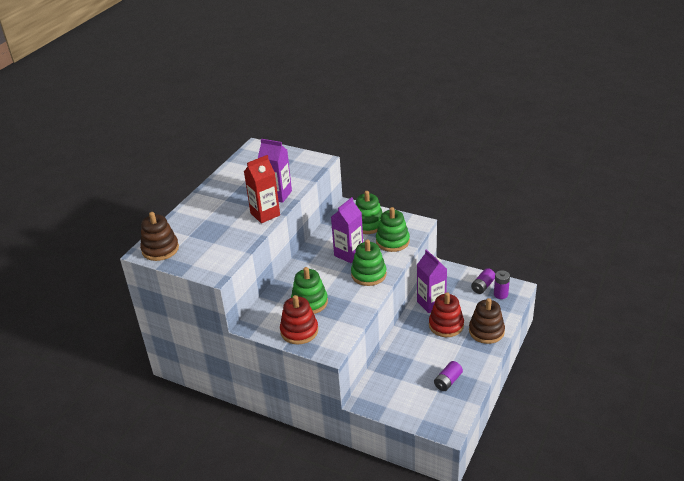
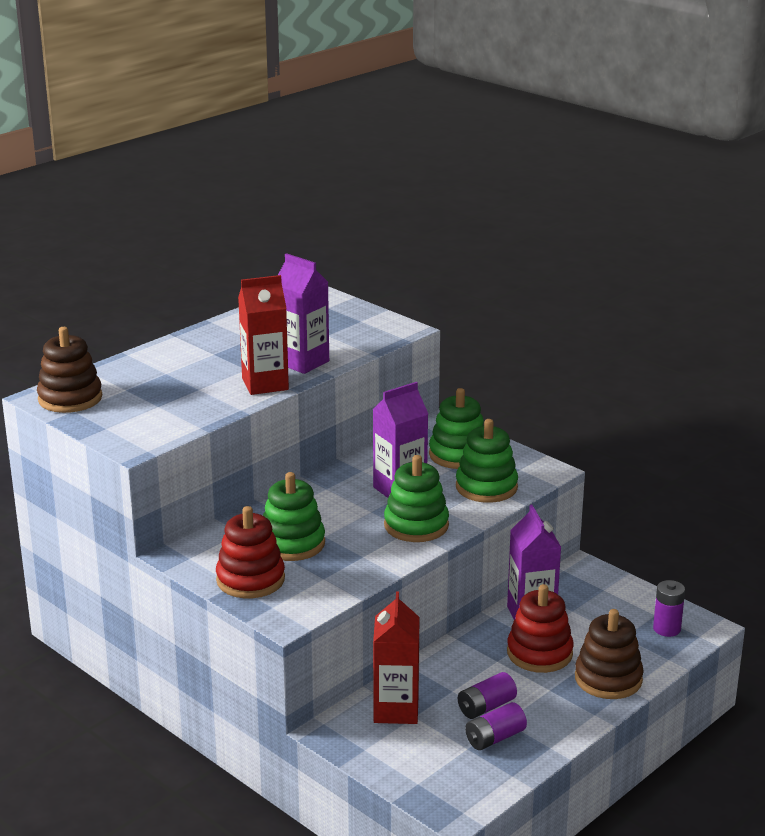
camera: 15 degrees right, 10 degrees down
(391, 378) = (396, 710): none -> red carton
(483, 286) = (640, 609): purple battery -> purple battery (486, 707)

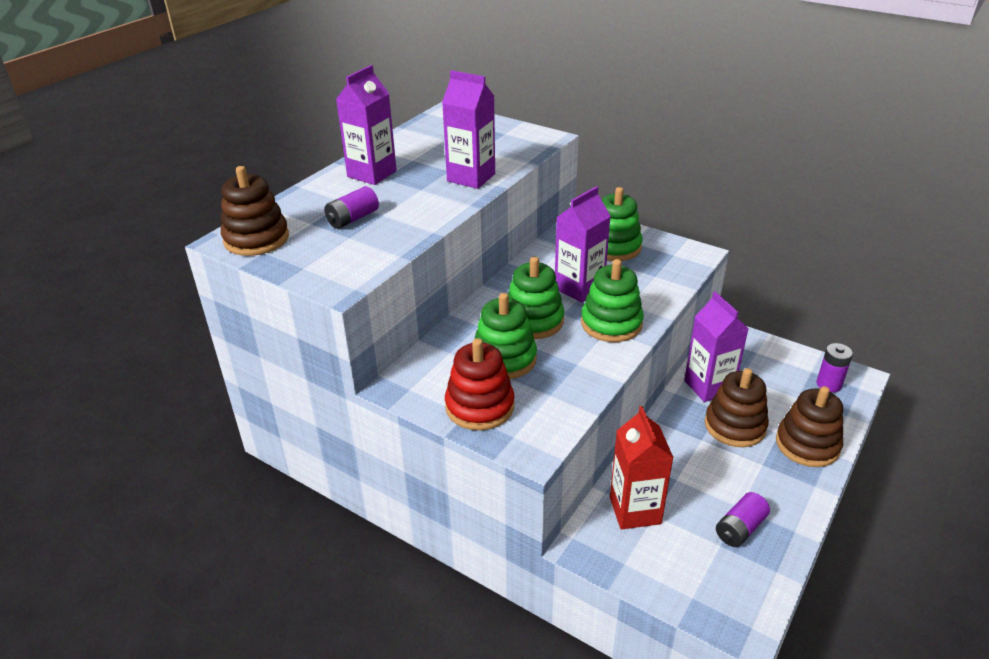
camera: 10 degrees left, 10 degrees up
(203, 349) = (372, 174): none -> purple carton
(265, 384) = (445, 203): red carton -> none
(486, 487) = (654, 276): green stacking toy -> green stacking toy (533, 321)
(486, 707) = (715, 493): purple battery -> purple battery (352, 219)
(539, 653) = (735, 426): red stacking toy -> brown stacking toy

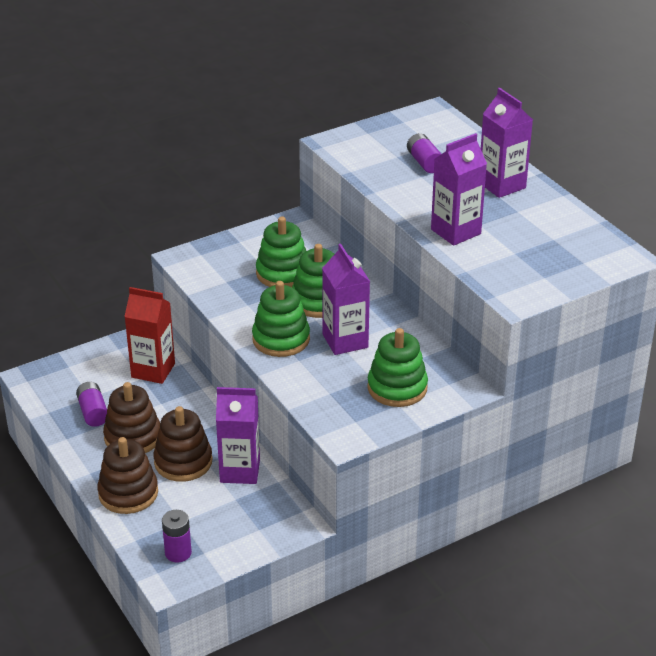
camera: 115 degrees right, 0 degrees up
(256, 239) = (425, 121): brown stacking toy -> brown stacking toy (133, 437)
(479, 406) = (241, 249): red stacking toy -> none

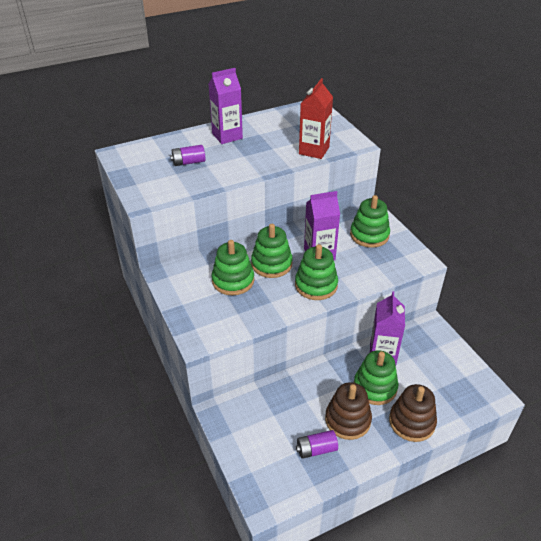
camera: 85 degrees left, 5 degrees up
(153, 370) = (265, 407): red carton -> red carton (314, 150)
(178, 553) = (468, 391): purple battery -> none
(183, 462) = (375, 387): brown stacking toy -> green stacking toy
(455, 231) = (280, 157): purple carton -> none

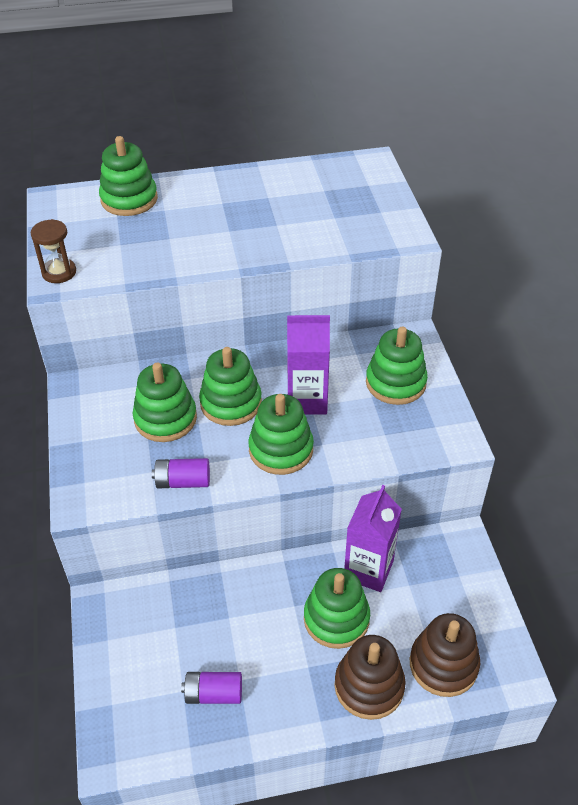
camera: 15 degrees right, 5 degrees up
(142, 195) = (59, 272): none -> brown hourglass
(169, 147) = (129, 199): none -> green stacking toy
(188, 162) = (145, 229): purple battery -> purple battery (183, 481)
(227, 136) = (219, 194): purple carton -> none
(314, 150) = (336, 238): red carton -> none
(347, 420) = (276, 660): brown stacking toy -> brown stacking toy (443, 664)

